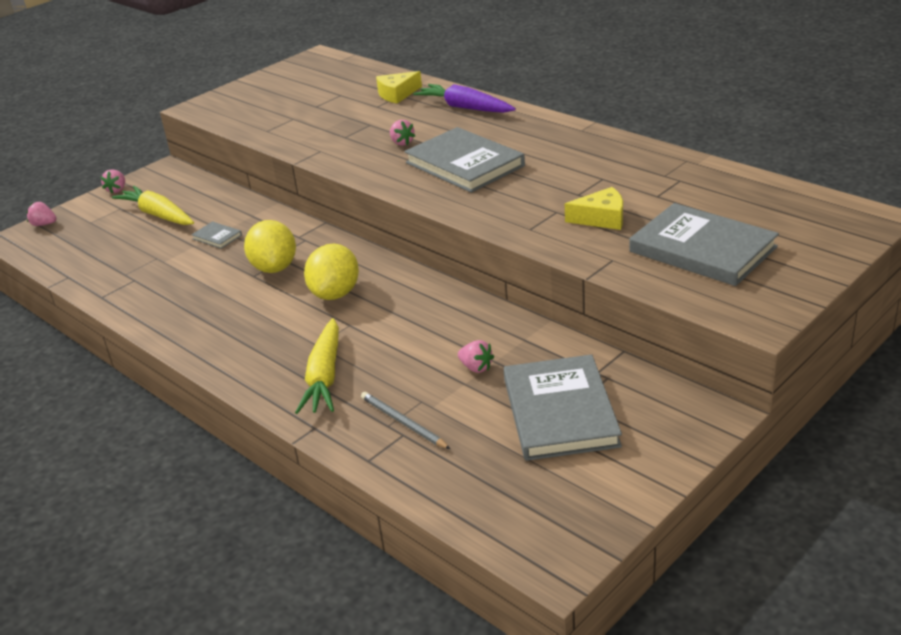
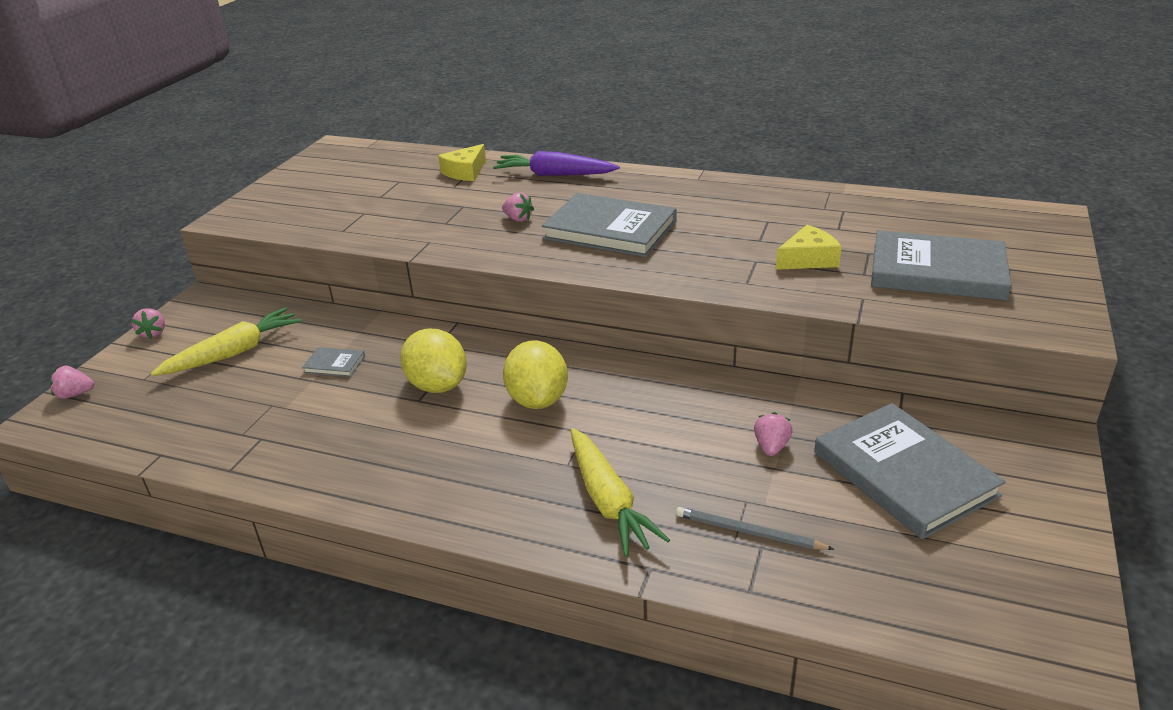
camera: 25 degrees left, 0 degrees up
(158, 215) = (234, 353): yellow carrot -> yellow carrot turned 120 degrees clockwise
(476, 367) = (771, 447): pink strawberry -> pink strawberry turned 90 degrees counterclockwise

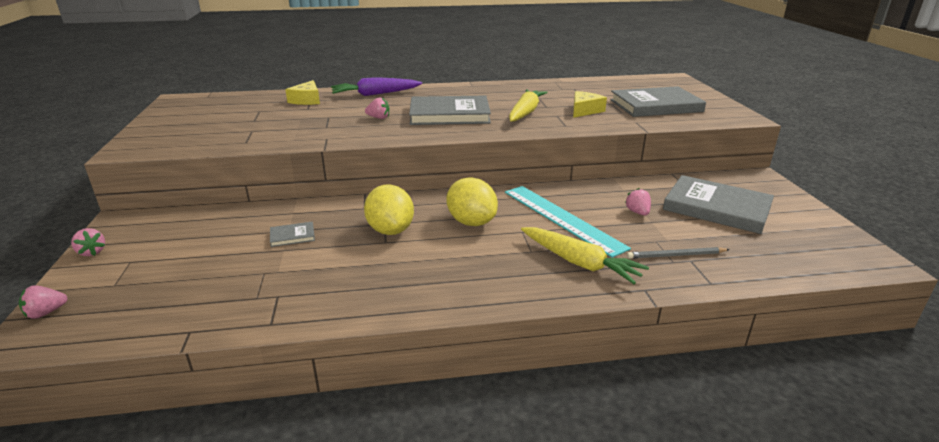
camera: 30 degrees left, 5 degrees down
(234, 353) = (191, 248): yellow carrot -> yellow carrot (525, 112)
(437, 385) = (390, 230): yellow lemon -> yellow lemon turned 45 degrees clockwise
(655, 426) = (562, 218): none -> turquoise ruler

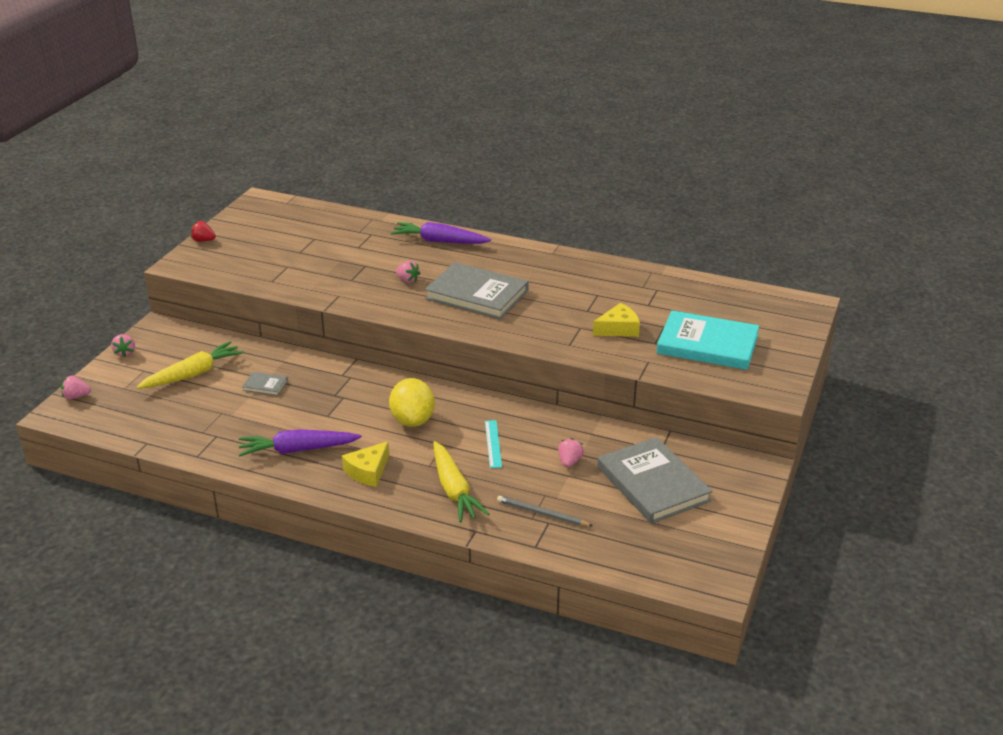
camera: 30 degrees right, 5 degrees up
(140, 131) = (203, 240): none -> red strawberry
(307, 100) = (368, 233): yellow cheese -> yellow cheese (368, 471)
(386, 279) = (297, 450): none -> purple carrot
(390, 230) = (341, 406): yellow lemon -> none
(525, 112) = (554, 314): yellow carrot -> yellow carrot (193, 374)
(562, 218) = (493, 444): turquoise ruler -> turquoise ruler, size x0.48
(655, 106) = (707, 344): grey book -> turquoise book

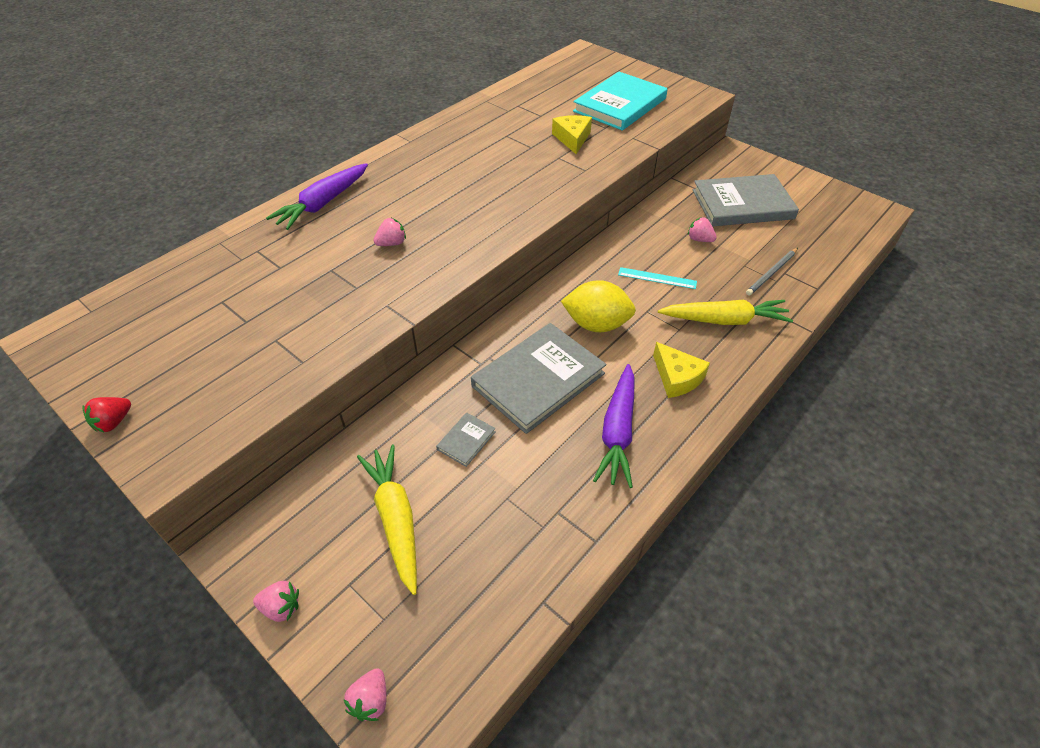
camera: 70 degrees left, 15 degrees up
(477, 295) = (458, 203): grey book -> grey book (538, 380)

